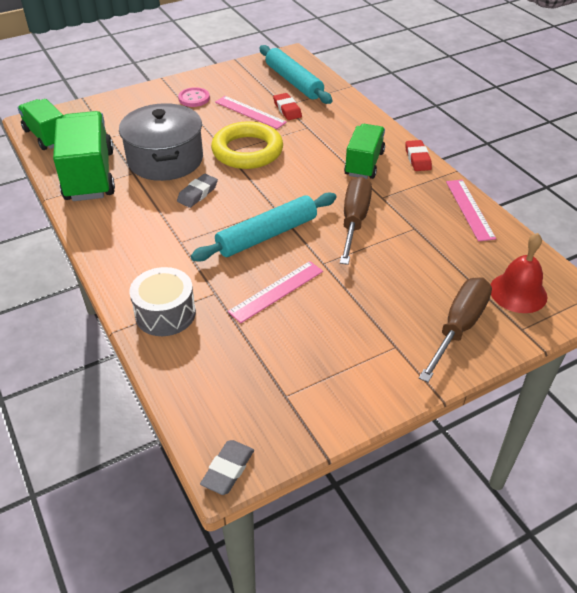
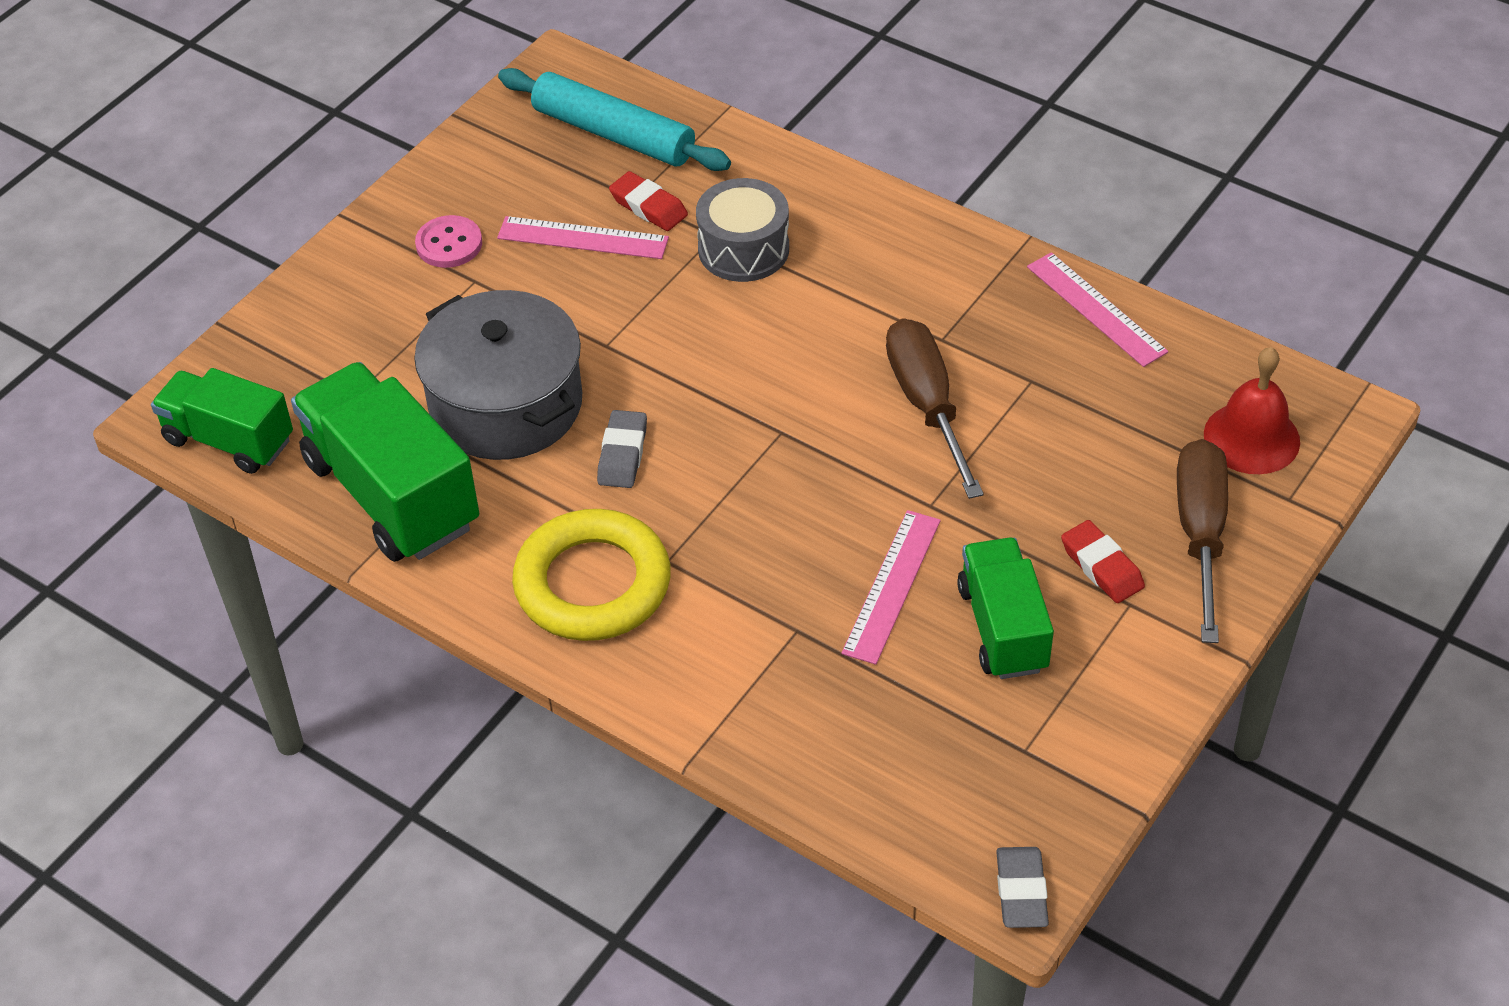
camera: 25 degrees left, 5 degrees up
(165, 313) = (745, 699): grey drum -> grey drum (743, 249)
(247, 151) = (643, 329): yellow ring -> yellow ring (592, 584)
(267, 235) = (803, 489): turquoise rolling pin -> none
(364, 163) = (867, 279): green truck -> green truck (1002, 628)
(417, 158) = (951, 234): red eraser -> red eraser (1102, 566)

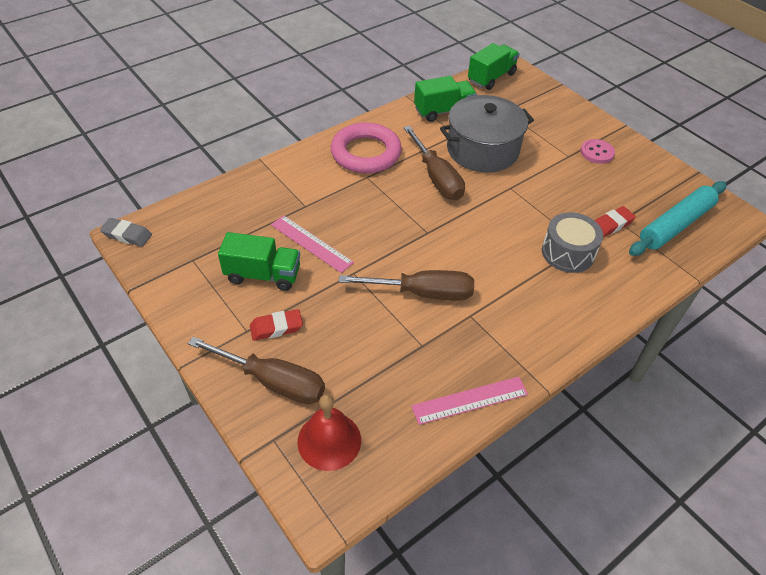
camera: 105 degrees right, 0 degrees up
(391, 493) = (443, 111): green truck -> green truck, size x0.63
(583, 238) = (591, 196): pink ruler -> none
(592, 584) = (366, 153): yellow ring -> pink ring
(622, 454) = (436, 177): grey eraser -> brown screwdriver

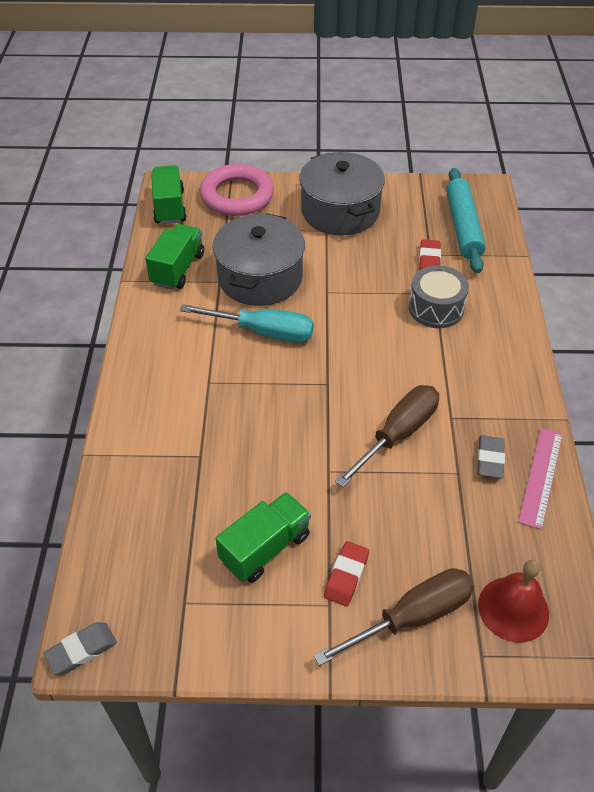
camera: 50 degrees left, 0 degrees up
(311, 243) = (258, 481): pink ruler -> none
(366, 153) = (174, 362): pink ring -> pink ring (237, 196)
(436, 177) = (263, 332): brown screwdriver -> turquoise screwdriver
(454, 359) = (490, 459): none -> grey eraser
(597, 152) = (340, 211): pink button -> grey pot

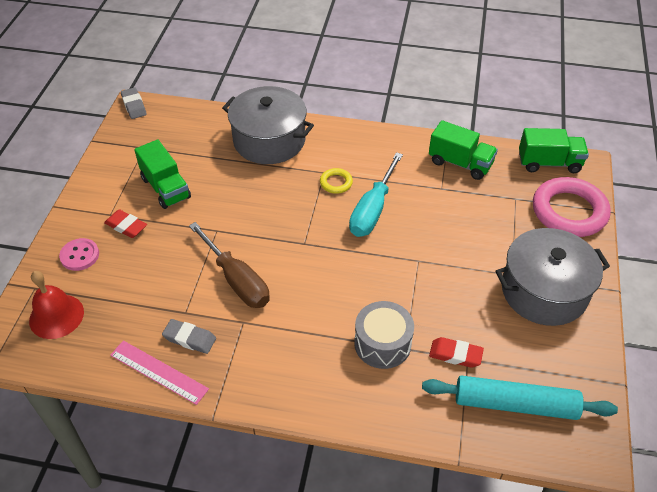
camera: 100 degrees right, 0 degrees up
(225, 368) = (336, 183): none -> yellow ring
(260, 278) = (443, 215): grey pot -> grey pot (269, 140)
(412, 617) = (80, 255): brown screwdriver -> pink button

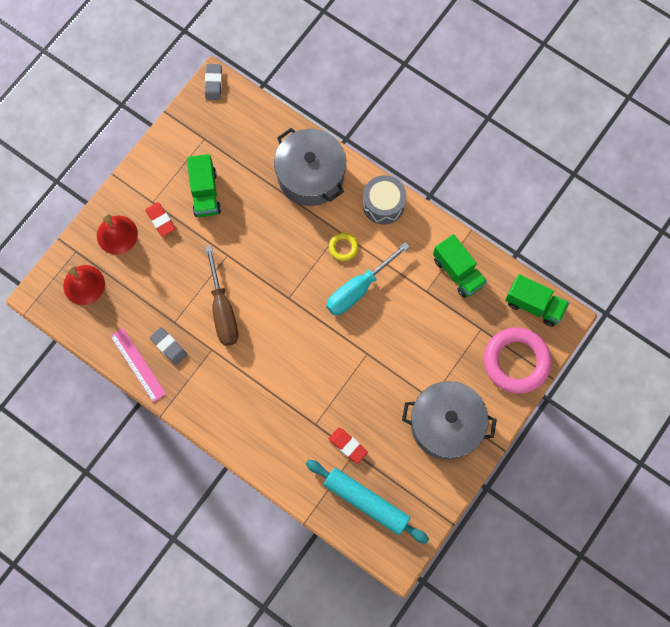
camera: 25 degrees right, 25 degrees up
(80, 255) = (117, 234): pink button -> red bell
(382, 343) = (301, 413): grey drum -> grey drum (383, 204)

